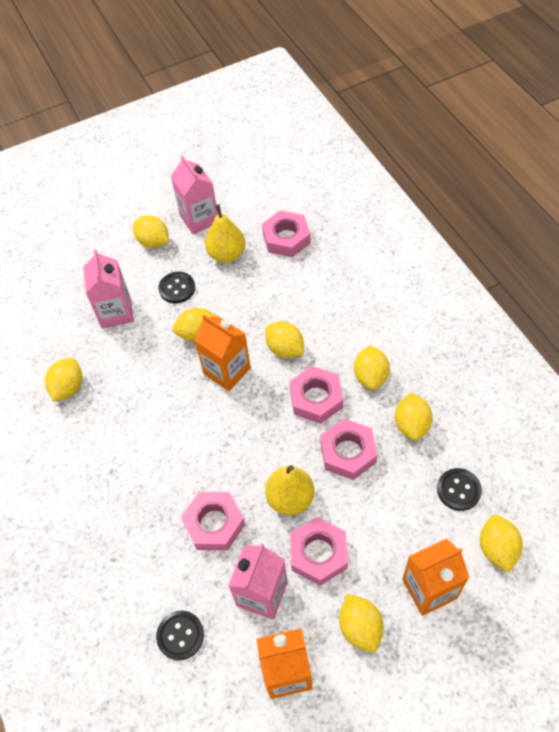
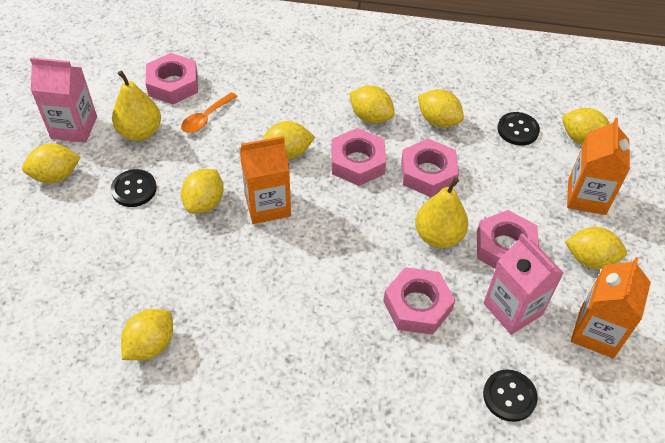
camera: 60 degrees left, 5 degrees down
(68, 387) = (151, 345): yellow lemon -> yellow lemon turned 75 degrees clockwise
(116, 312) = (104, 253): pink carton -> none
(273, 279) = (206, 118): none -> orange spoon

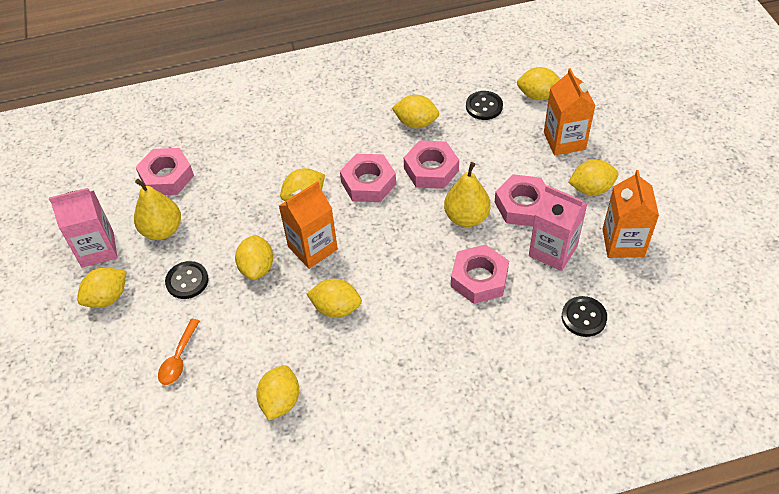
camera: 20 degrees left, 0 degrees up
(206, 118) = (215, 195): orange spoon -> orange spoon (179, 359)
(370, 117) = (358, 141): yellow lemon -> yellow lemon (336, 308)

